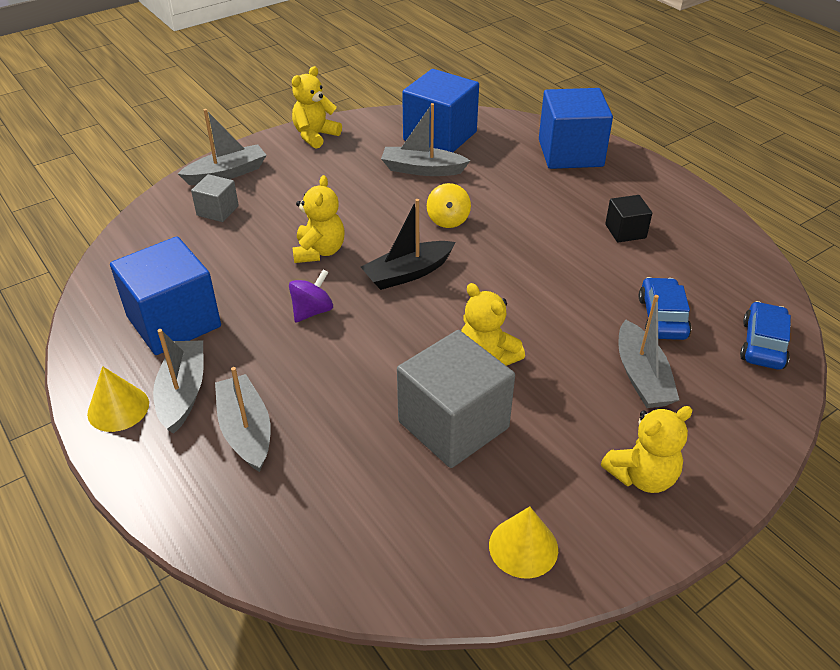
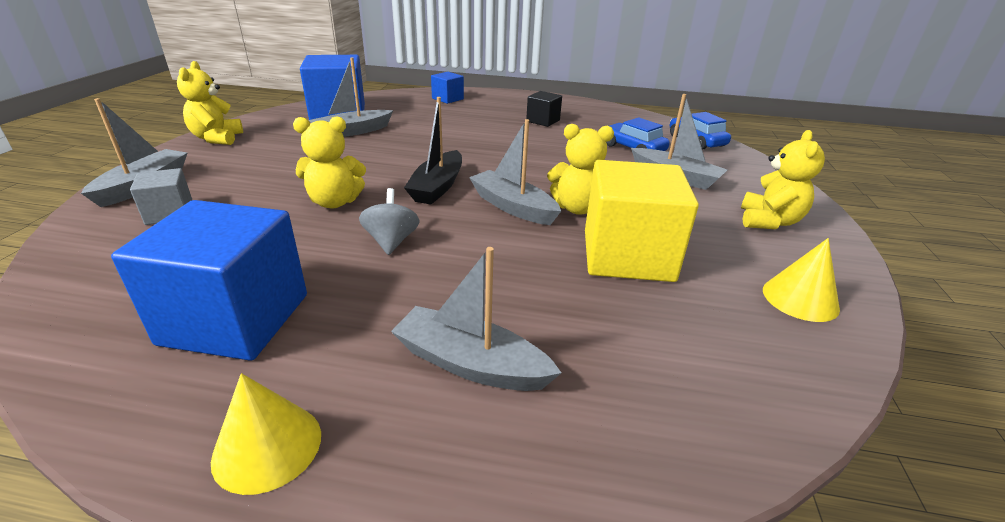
camera: 45 degrees left, 10 degrees down
(183, 393) = (343, 375): grey boat -> grey boat (513, 207)
(312, 311) = (391, 241): purple spinning top -> grey spinning top
(319, 251) = (334, 202): yellow teddy bear -> yellow teddy bear turned 120 degrees clockwise
(448, 220) = (418, 150): yellow spinning top -> none
(453, 424) = (627, 255): grey cube -> yellow cube
(570, 153) = (447, 99): blue cube -> blue cube, size x0.50

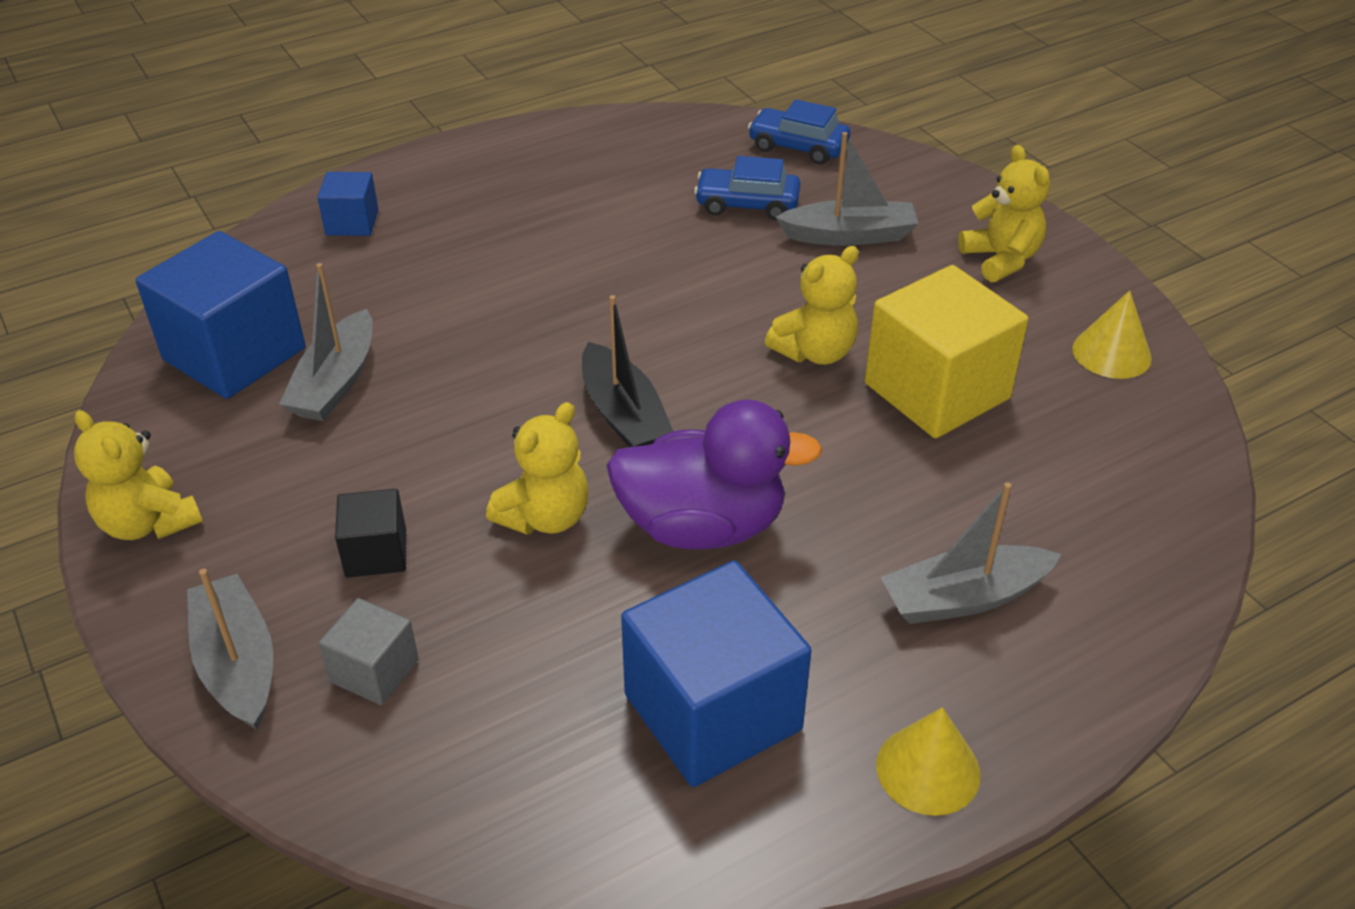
camera: 40 degrees left, 10 degrees up
(391, 241) = (702, 526): grey spinning top -> purple duck
(513, 207) = (749, 393): grey boat -> none
(543, 121) = (567, 204): black cube -> black cube (376, 553)

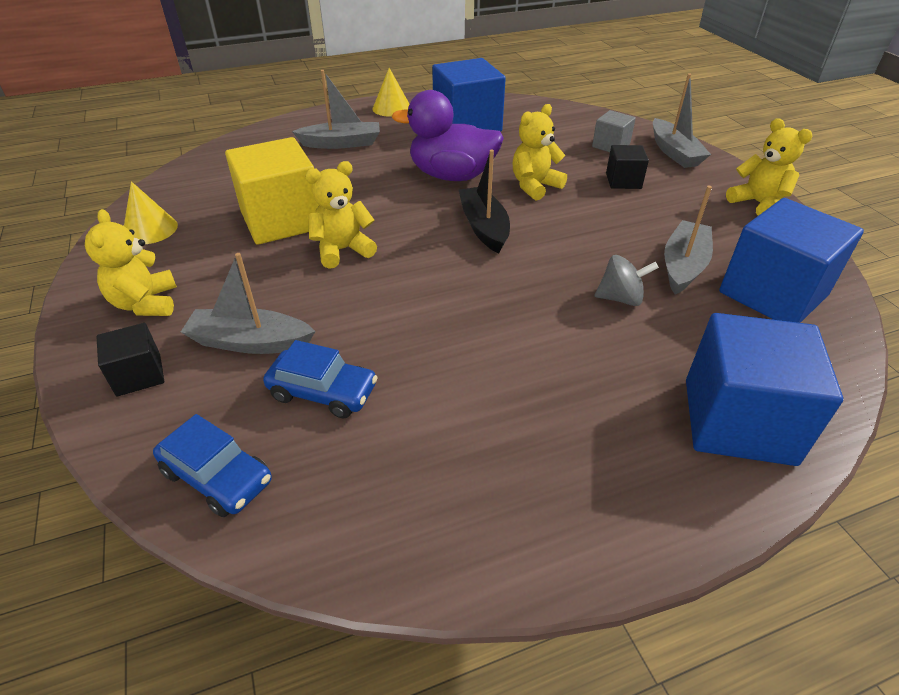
camera: 170 degrees left, 0 degrees up
(352, 223) = (738, 421): blue cube -> blue cube, size x1.99
(436, 326) = (620, 298): none -> grey spinning top
(933, 199) = (139, 375): none -> black cube

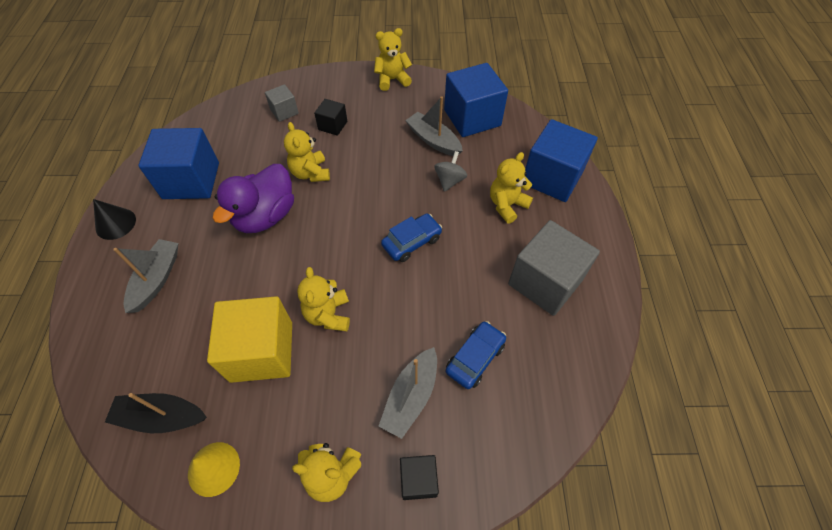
camera: 70 degrees left, 15 degrees up
(217, 476) = (526, 430): blue car -> blue car (412, 242)
(391, 108) = (115, 223): yellow cone -> black cone
(484, 227) = (345, 220): black boat -> black boat (161, 417)
(496, 452) = (545, 282): none -> grey cube
(624, 371) = (507, 205): none -> yellow teddy bear
(674, 152) = (314, 85): grey boat -> none

